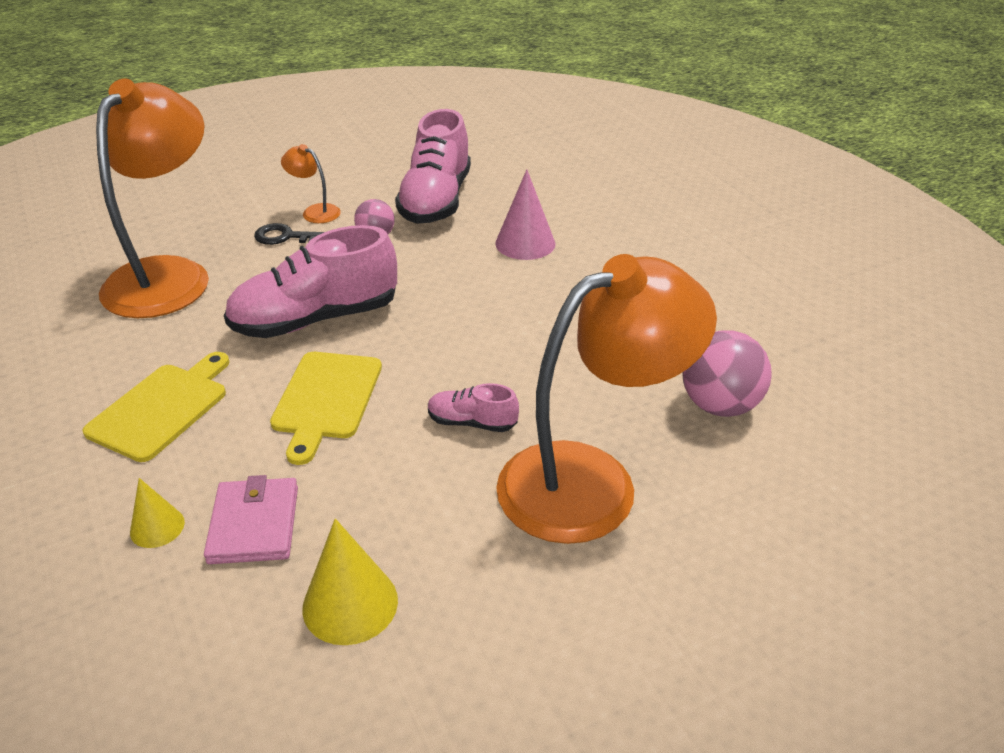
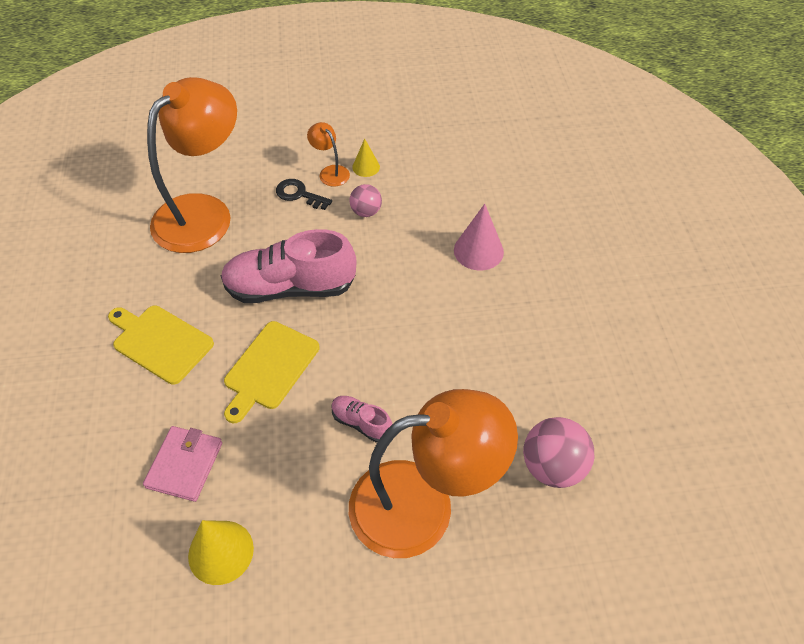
camera: 20 degrees right, 15 degrees up
(157, 527) = (125, 446): yellow cone -> yellow cone (366, 167)
(162, 408) = (160, 342): yellow cutting board -> yellow cutting board turned 105 degrees counterclockwise
(436, 201) = (428, 184): pink shoe -> none

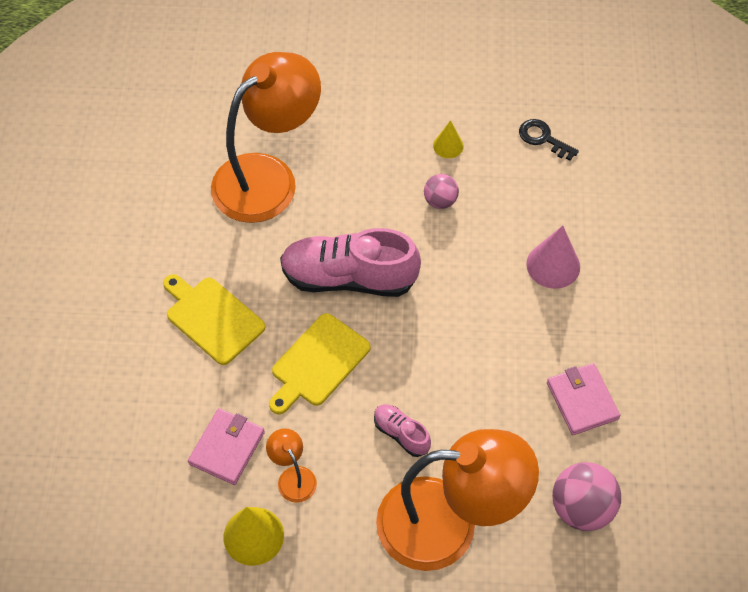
camera: 10 degrees right, 5 degrees up
(299, 194) = (371, 170): black key -> black key (543, 138)
(330, 172) = (408, 146): orange lamp -> orange lamp (293, 477)
(530, 365) = (582, 401): none -> pink wallet

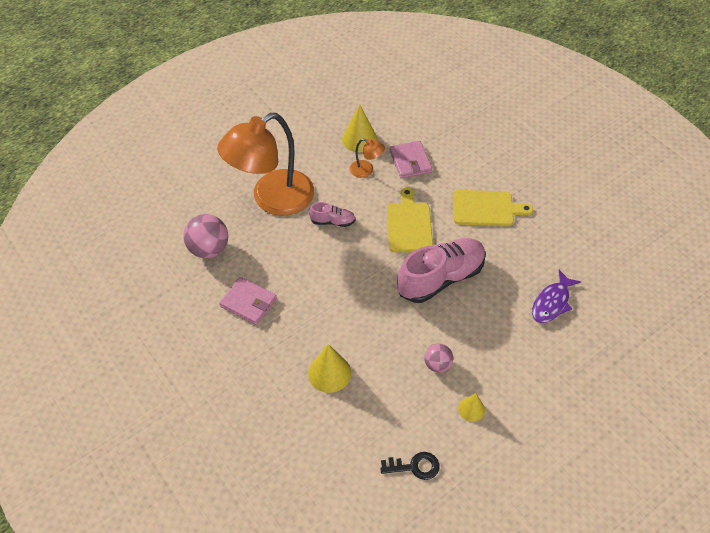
camera: 140 degrees right, 5 degrees down
(268, 177) = (552, 302): orange lamp -> purple fish
(553, 265) = (329, 373): pink cone -> yellow cone

